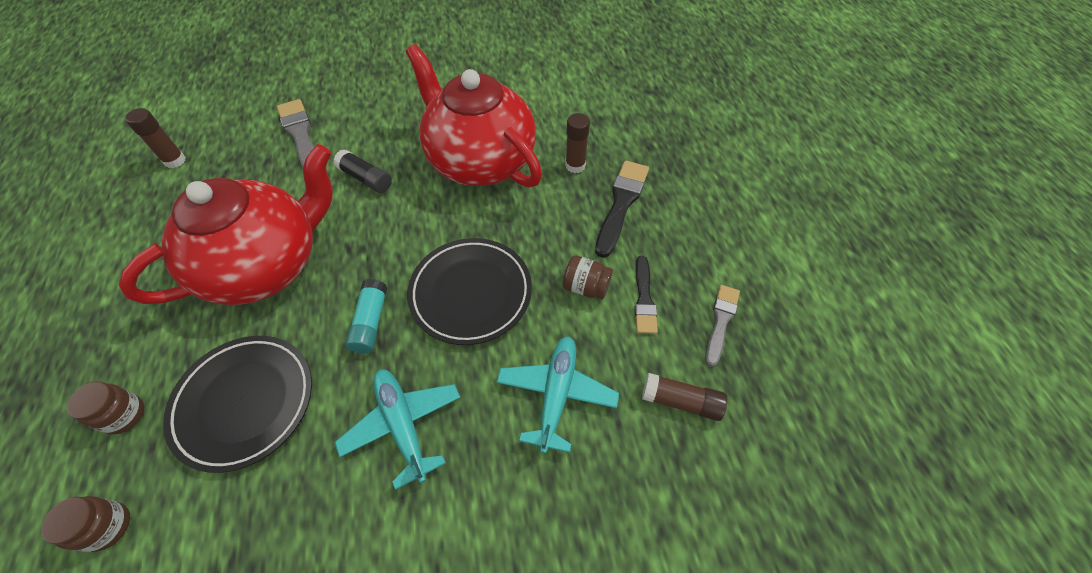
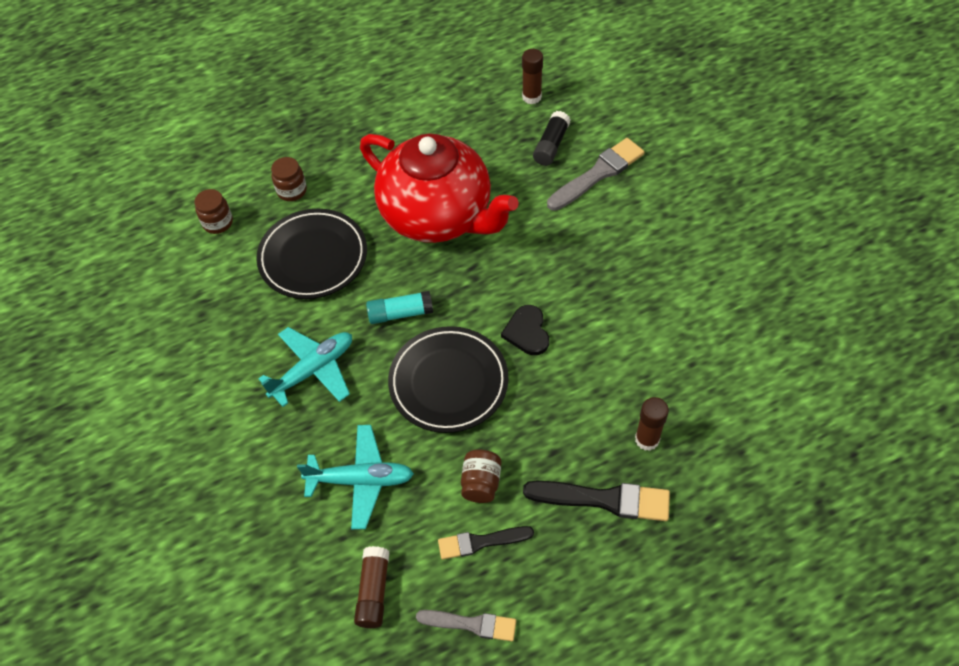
camera: 80 degrees right, 0 degrees up
(366, 178) = (560, 249): black glue stick -> black glue stick (551, 145)
(442, 220) = (527, 332): none -> black heart
(480, 161) = (620, 342): red teapot -> none

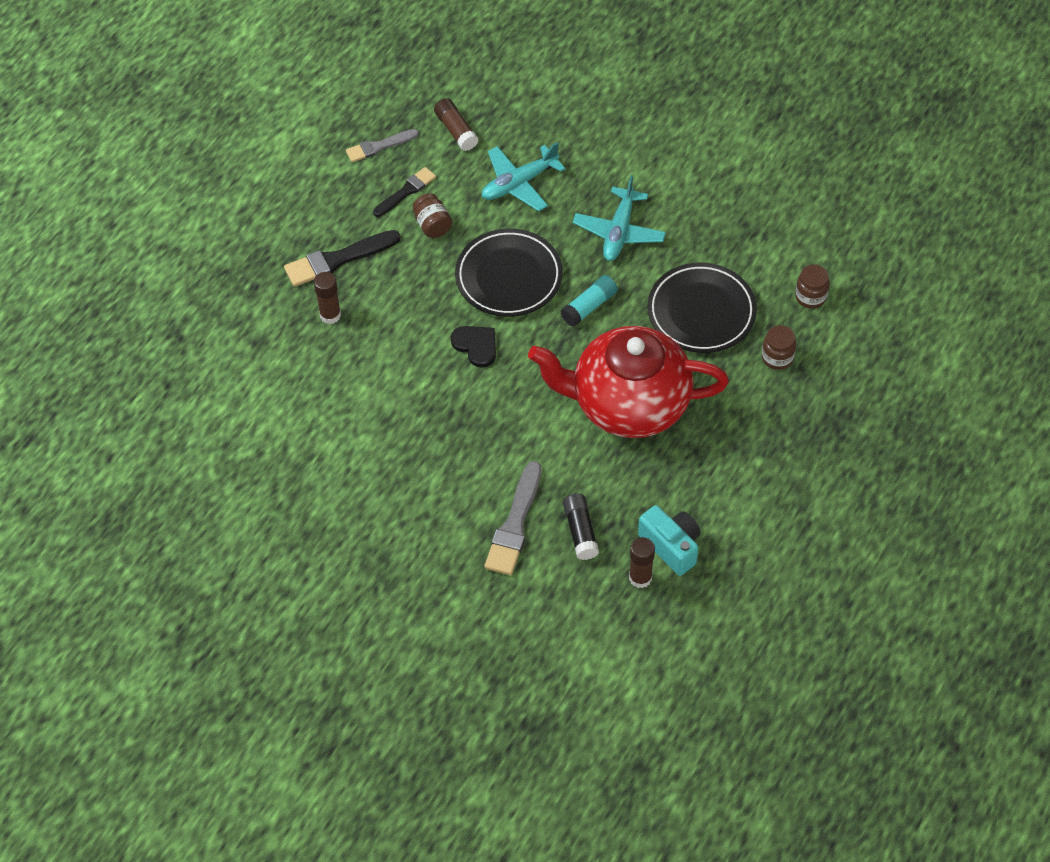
camera: 145 degrees right, 0 degrees up
(492, 105) = (671, 546): none -> turquoise camera

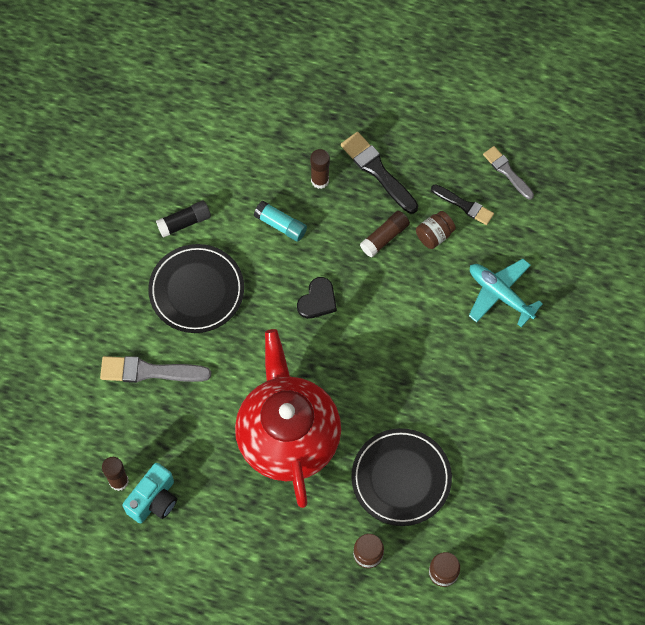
camera: 75 degrees right, 10 degrees up
(456, 130) = (543, 229): brown glue stick -> brown glue stick (384, 237)
(509, 277) = (396, 309): black plate -> black plate (196, 291)
(580, 531) = (153, 424): black glue stick -> black glue stick (184, 222)
(589, 306) = (382, 382): turquoise glue stick -> turquoise glue stick (280, 225)
(619, 232) = (470, 390): turquoise plane -> none

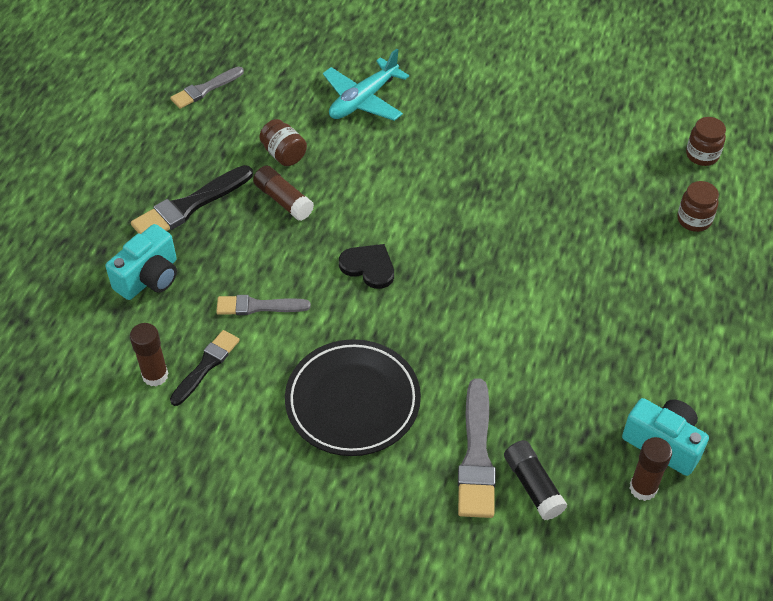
camera: 90 degrees left, 15 degrees down
(184, 222) = (245, 419): black glue stick -> black glue stick (533, 485)
(280, 225) = (258, 306): turquoise glue stick -> grey brush
(288, 436) = (556, 296): red teapot -> none
(307, 151) = (149, 278): none -> turquoise camera
(320, 180) = (195, 265): brown glue stick -> brown glue stick (155, 375)
(401, 478) = (597, 189): black plate -> none
(464, 205) = (246, 127): black brush -> black brush (206, 365)

